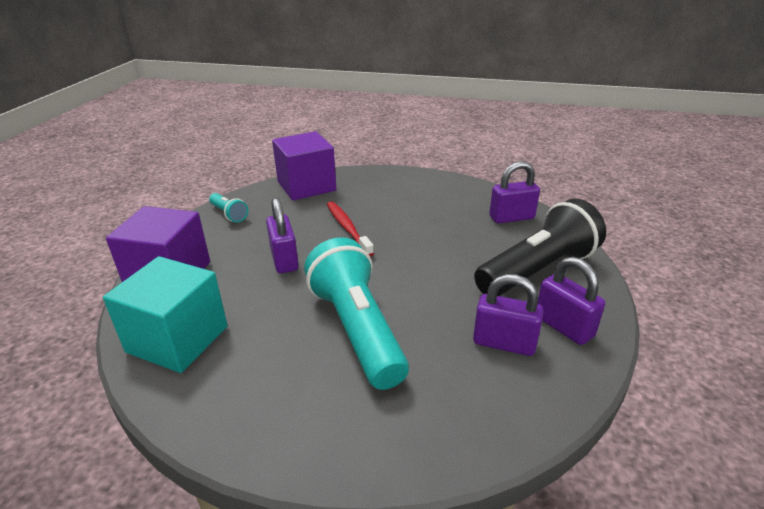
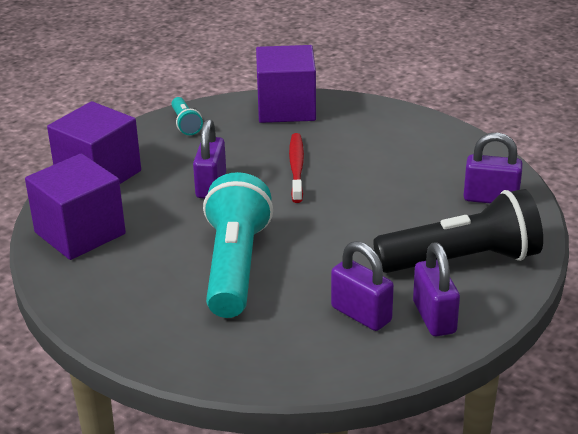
camera: 25 degrees right, 0 degrees up
(177, 339) = (80, 233): turquoise cube -> purple cube

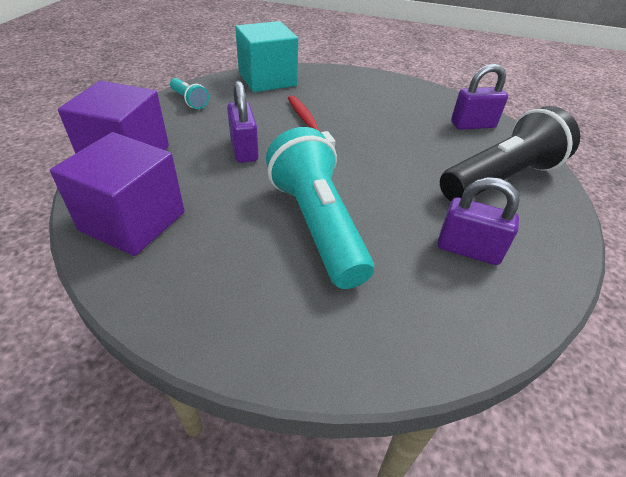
camera: 25 degrees left, 10 degrees up
(286, 108) = (267, 79): purple cube -> turquoise cube
(434, 317) = (529, 237): purple padlock -> none

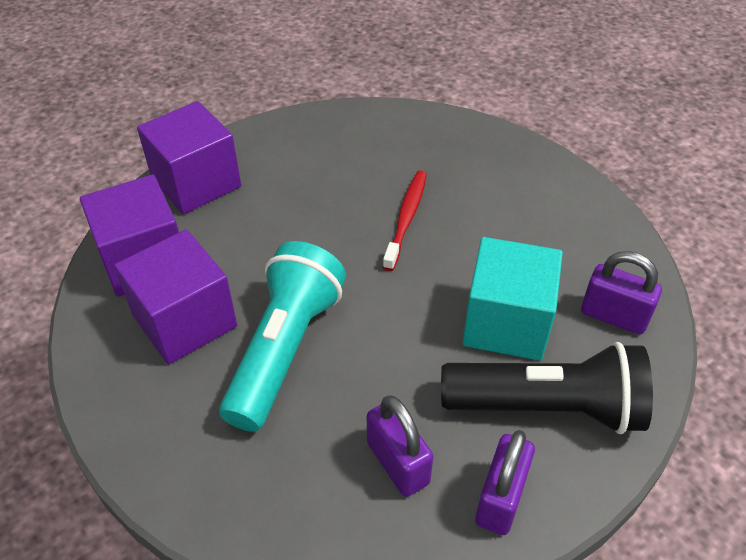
camera: 40 degrees right, 5 degrees up
(189, 101) = (312, 131): turquoise flashlight -> none
(217, 244) = (184, 321): none -> purple cube
(244, 149) = (305, 224): purple padlock -> purple padlock (500, 498)
(267, 79) = (426, 131): turquoise cube -> turquoise cube (506, 323)

